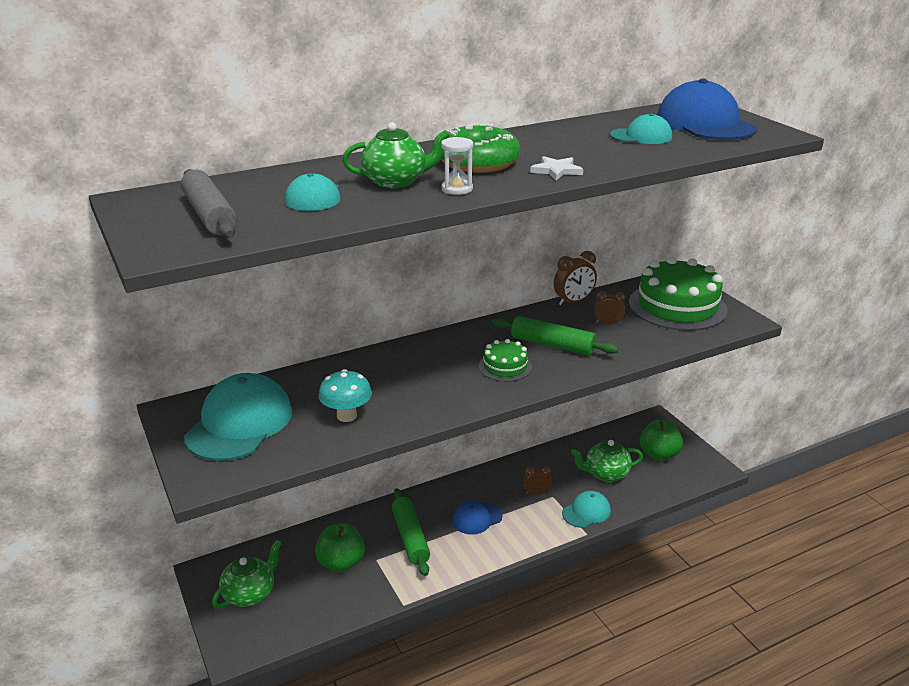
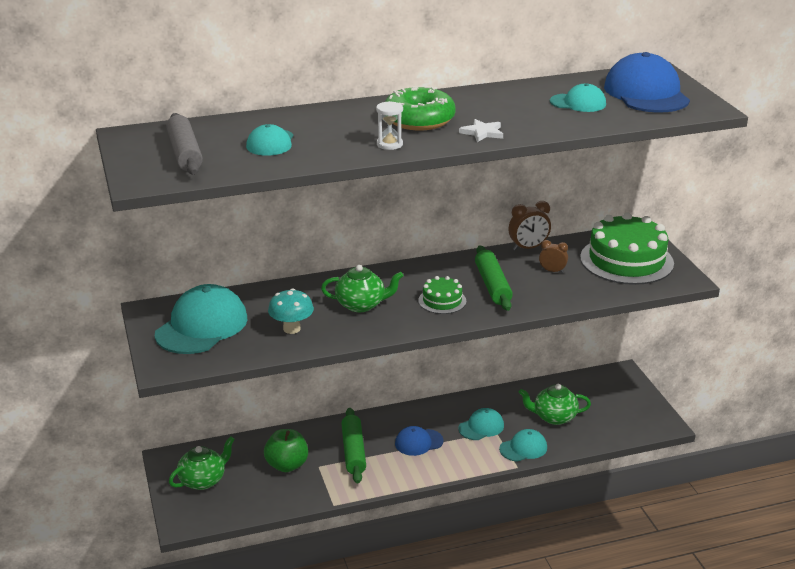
camera: 10 degrees right, 0 degrees up
(396, 181) = (342, 133): green teapot -> green teapot (361, 305)
(536, 493) = (481, 427): brown clock -> turquoise cap
(552, 344) = (493, 285): green rolling pin -> green rolling pin turned 45 degrees clockwise
(659, 454) = (612, 405): green apple -> none

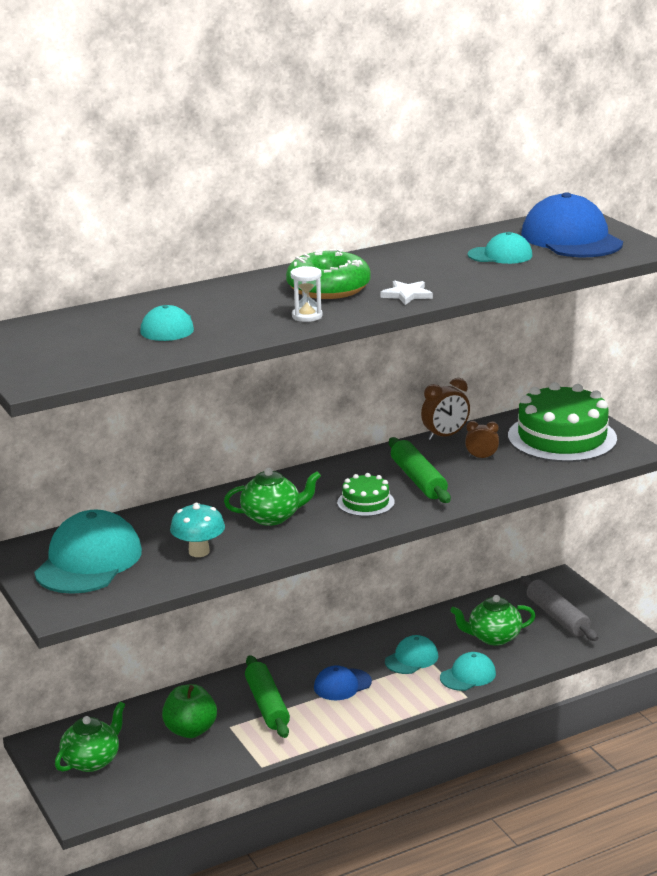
camera: 10 degrees left, 5 degrees down
(184, 153) = (71, 347): grey rolling pin -> grey rolling pin (557, 617)

